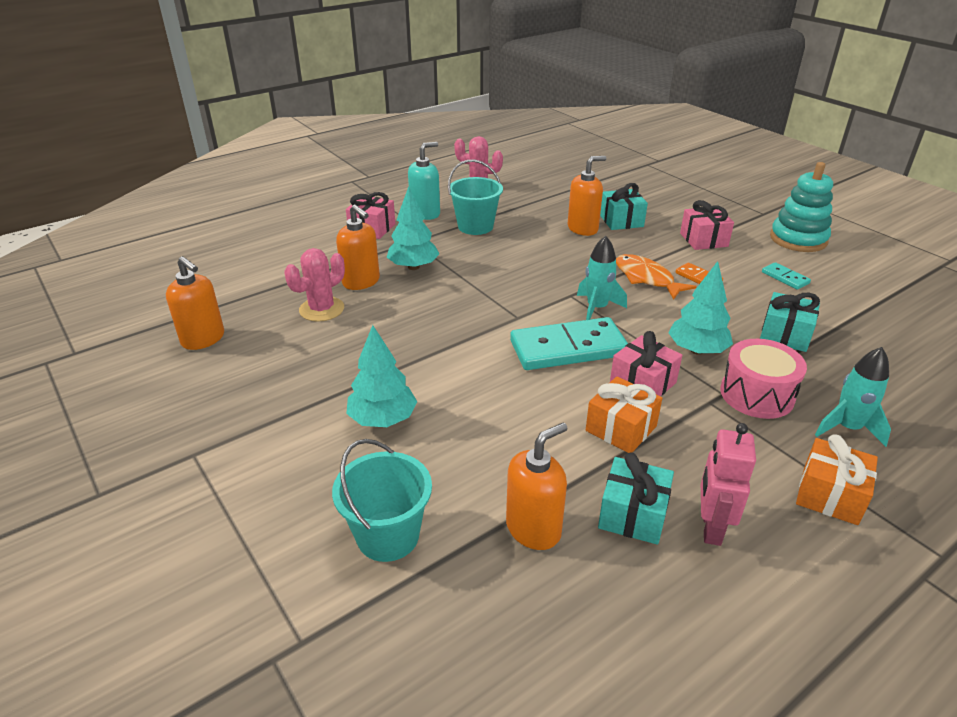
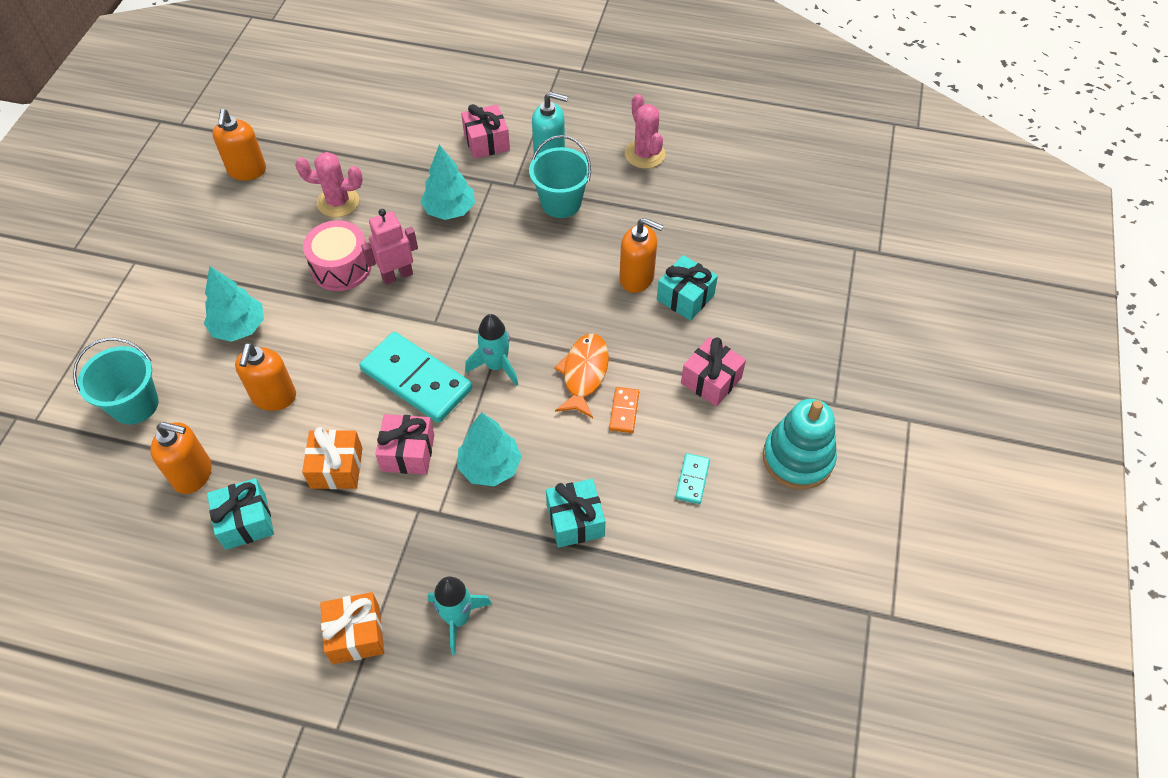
camera: 50 degrees right, 20 degrees up
(361, 282) = (397, 196): orange soap dispenser -> orange soap dispenser (274, 397)
(711, 527) = (264, 573): pink robot -> pink robot (397, 275)
(757, 394) = (456, 536): pink drum -> pink drum (341, 267)

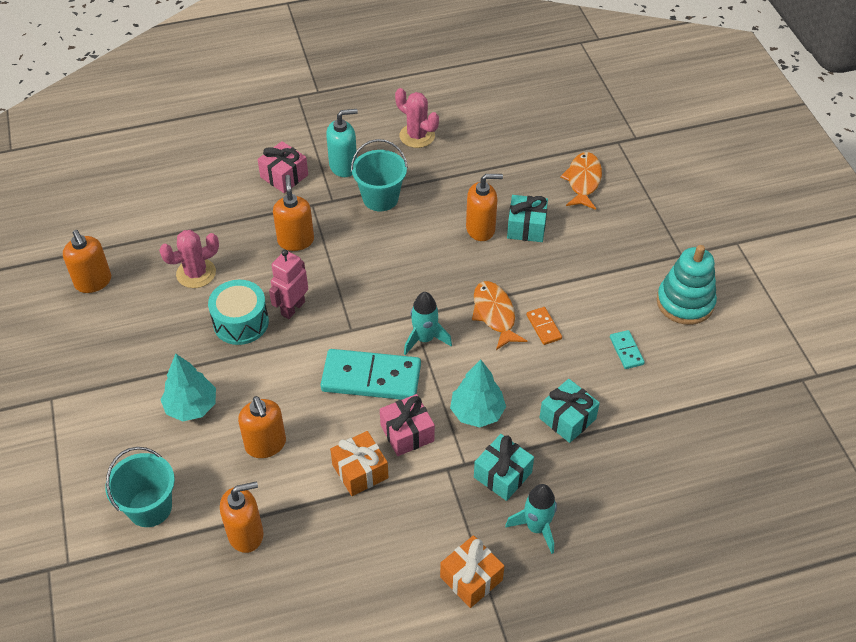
camera: 30 degrees left, 5 degrees down
(245, 521) = (319, 546): turquoise gift -> turquoise gift (502, 475)
(341, 267) = (241, 322): pink drum -> turquoise drum
(450, 210) = (296, 240): turquoise tree -> orange soap dispenser
(711, 380) = (588, 277): pink gift -> none
(783, 274) = (583, 181): none -> orange fish

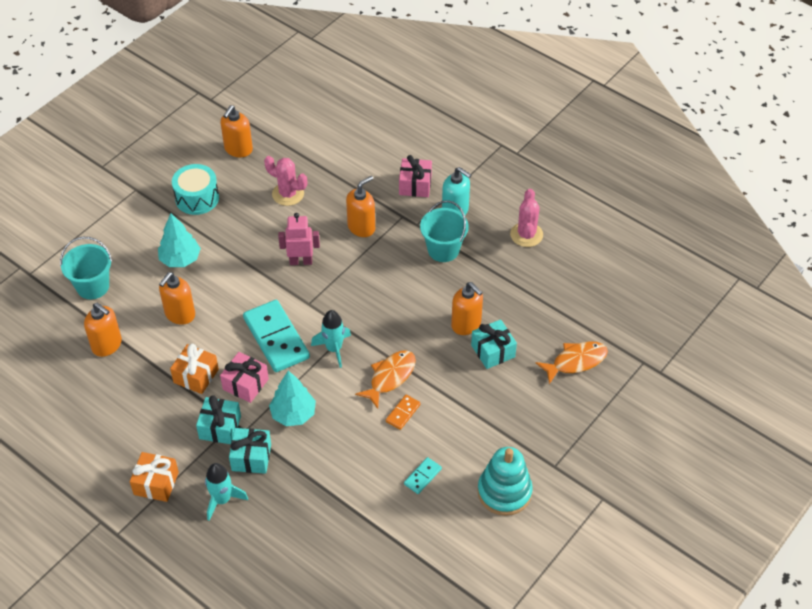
camera: 55 degrees right, 0 degrees up
(241, 322) = (266, 242): turquoise drum -> turquoise drum (197, 198)
(567, 418) = (329, 471): turquoise gift -> turquoise gift (220, 427)

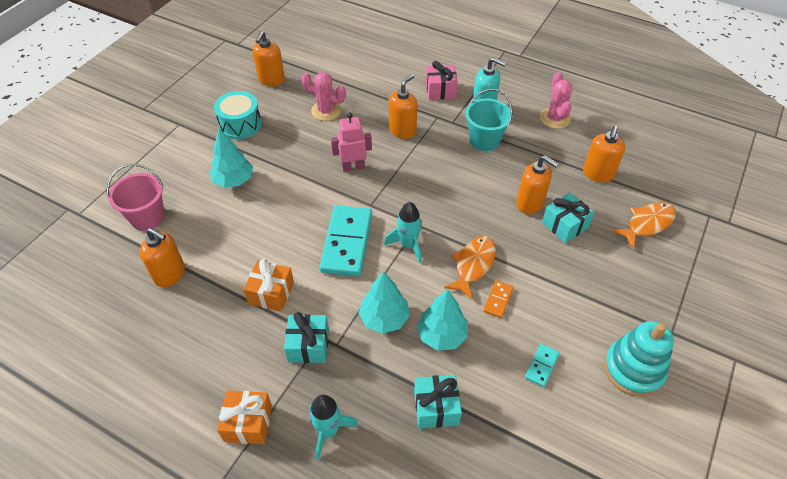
camera: 10 degrees left, 0 degrees up
(93, 286) = (147, 217): turquoise bucket -> pink bucket
(180, 314) = (242, 233): orange soap dispenser -> orange soap dispenser (598, 174)
(245, 384) = (326, 294): pink gift -> none
(251, 457) = (350, 374): turquoise gift -> turquoise gift (436, 407)
(276, 338) = (346, 242): turquoise domino -> turquoise domino turned 45 degrees clockwise
(341, 436) = (442, 335): none -> turquoise tree

